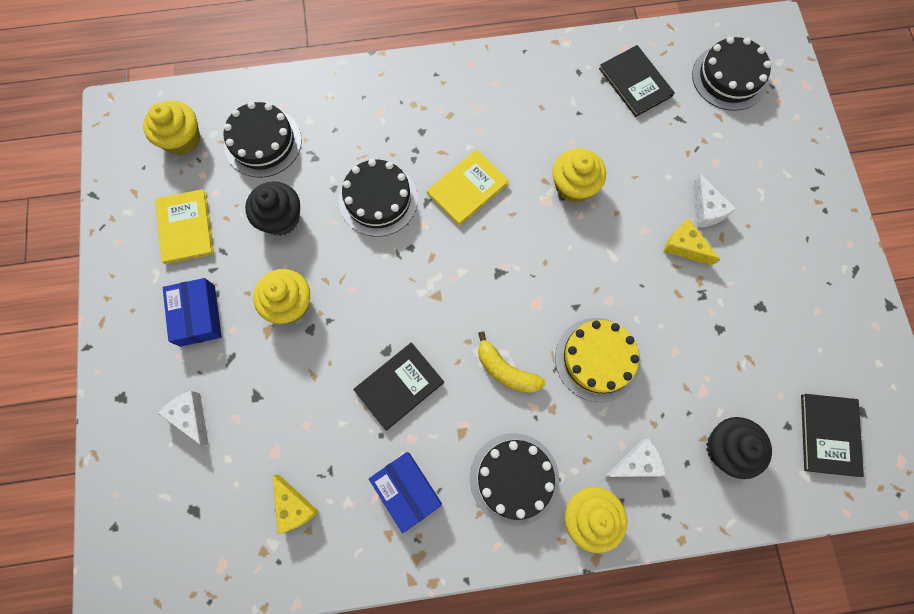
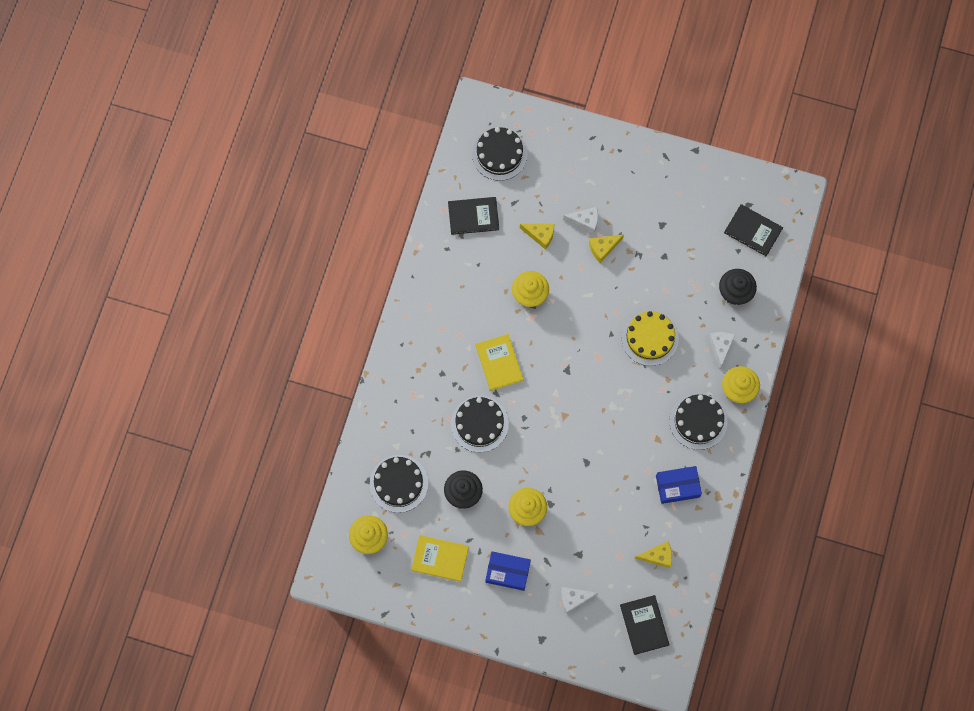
camera: 65 degrees left, 0 degrees up
(399, 386) = (612, 464): black book -> black book (644, 625)
(506, 370) = (632, 395): yellow banana -> none
(656, 165) = (540, 235): none -> yellow cheese

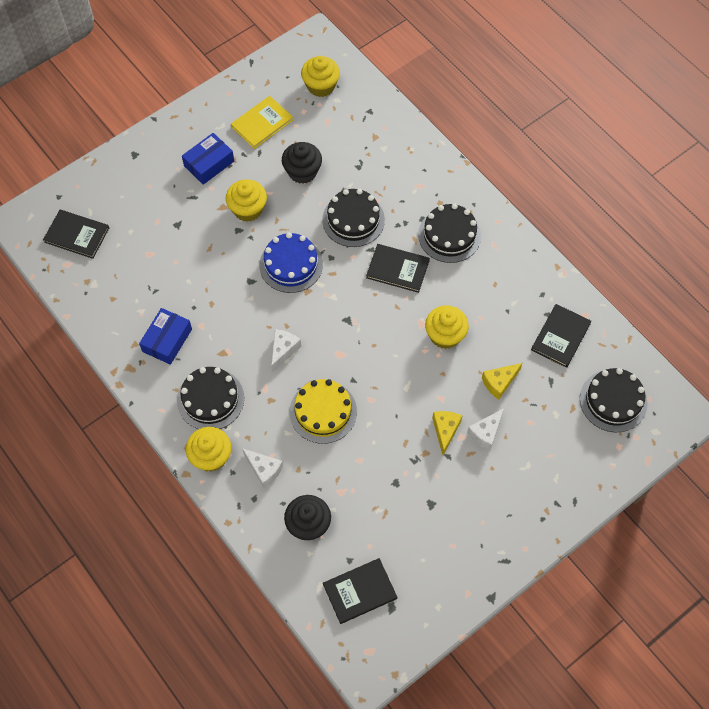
camera: 125 degrees right, 10 degrees down
(398, 483) = (349, 131): black cake -> black cake (449, 235)
(499, 362) = (397, 269): yellow book -> black book
(551, 442) = (291, 264): none -> blue cake
(574, 599) = (144, 197): white cheese -> white cheese (283, 350)
(657, 556) = (122, 283): yellow cheese -> none

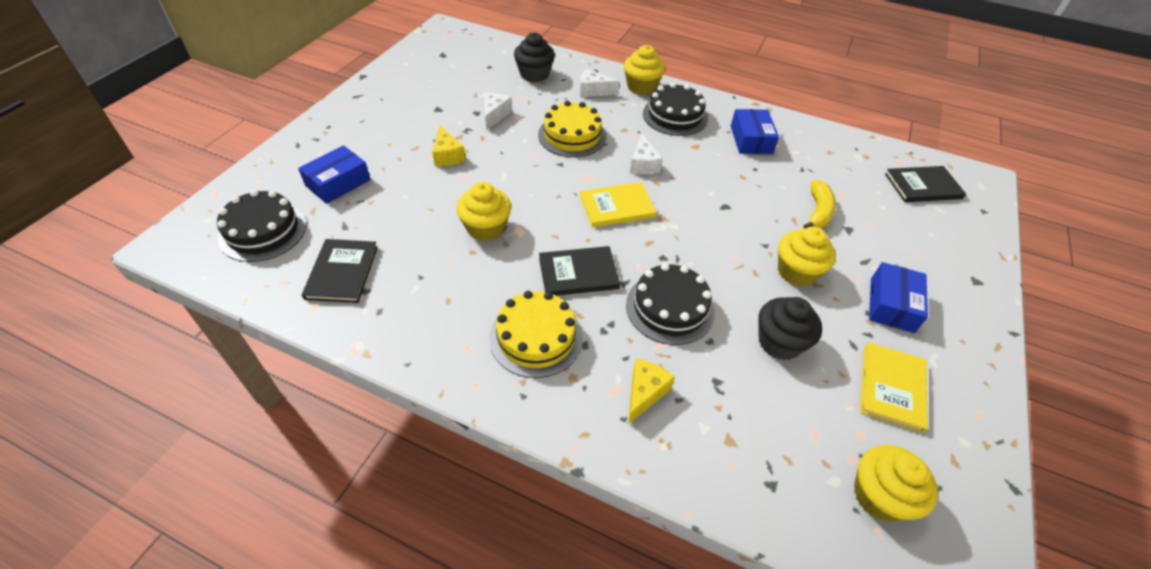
camera: 150 degrees right, 15 degrees down
(184, 247) = (818, 211): none -> yellow banana
(291, 264) = (699, 235): blue cake -> none
(334, 315) = (617, 207): none -> yellow book
(360, 591) = (471, 55): black book -> none
(449, 235) = (536, 337): black cake -> yellow cake
(485, 433) = (405, 165): white cheese -> white cheese (494, 115)
(499, 382) = (405, 207): yellow cheese -> yellow cheese (644, 393)
(547, 433) = (338, 183): none -> blue box

